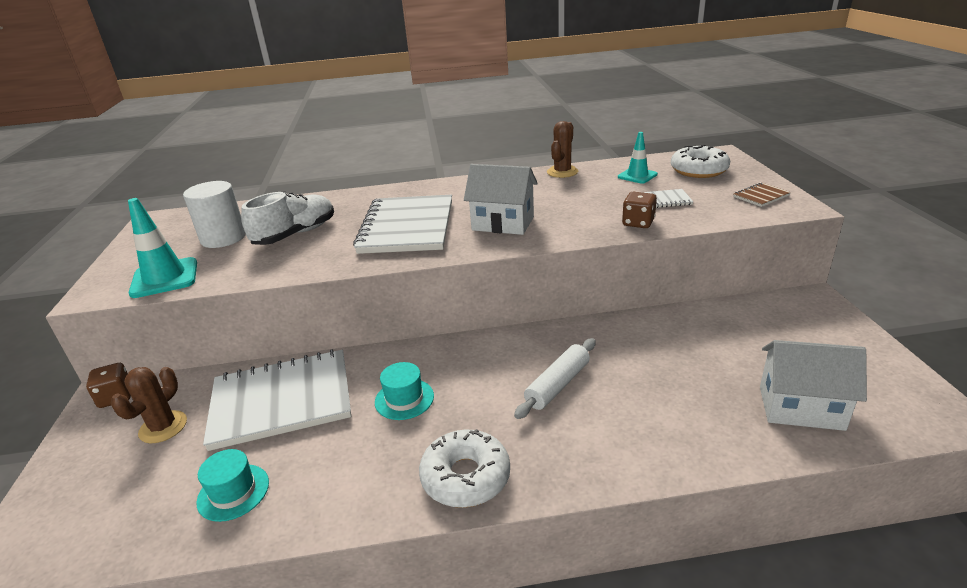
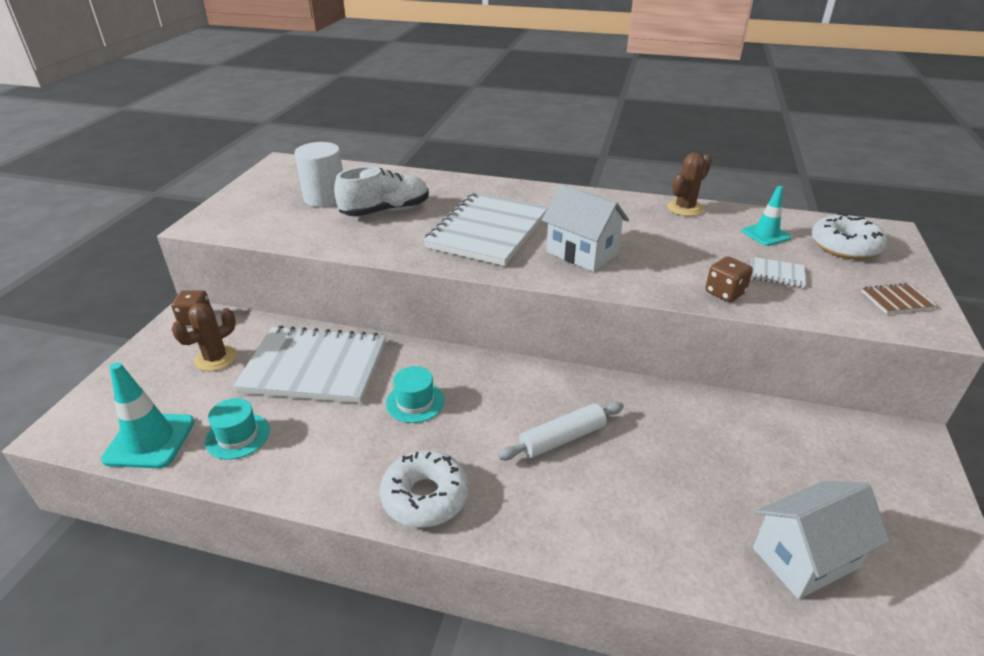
camera: 20 degrees right, 5 degrees up
(165, 278) = (258, 225): turquoise traffic cone -> turquoise traffic cone (150, 440)
(801, 408) = (805, 558): white house -> white house turned 60 degrees counterclockwise

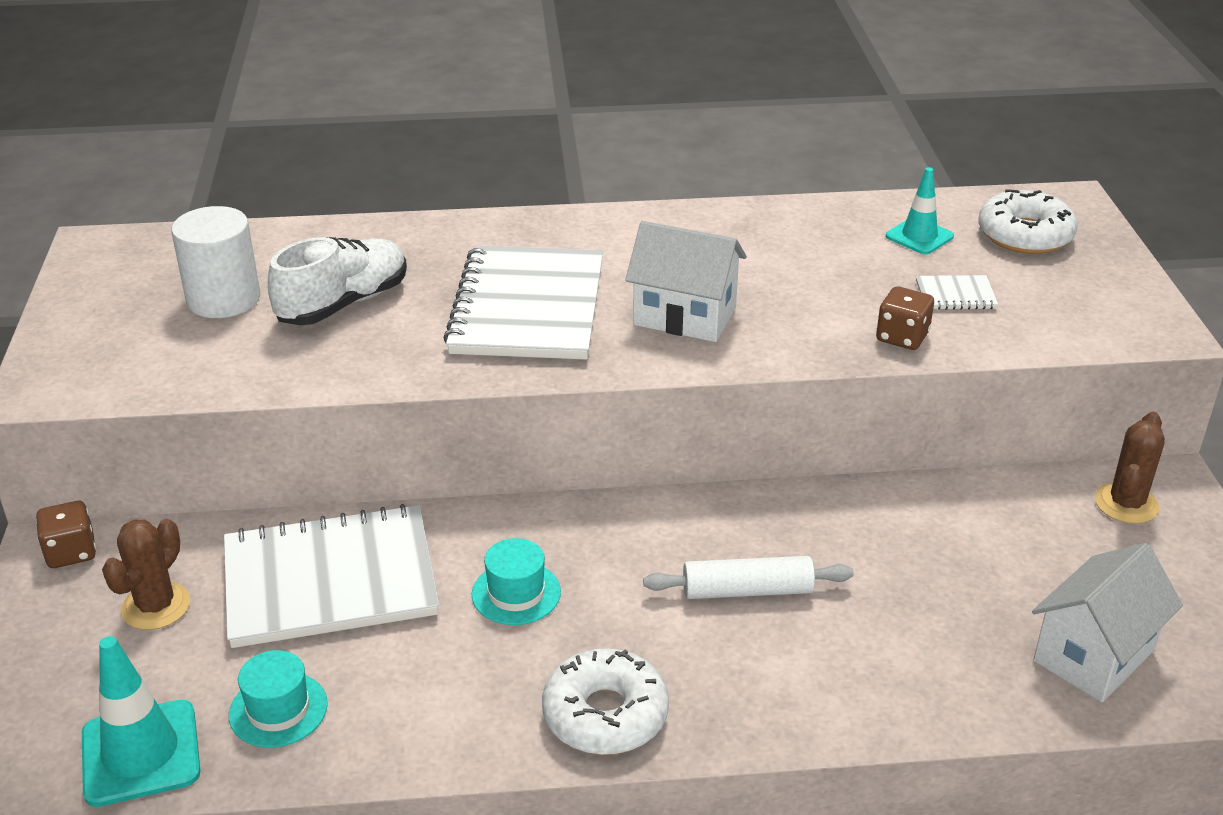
camera: 20 degrees left, 0 degrees up
(562, 438) = (747, 590): white rolling pin -> white rolling pin turned 45 degrees clockwise
(685, 208) = (793, 214): brown cactus -> brown cactus (1126, 504)
(897, 300) = (1111, 303): brown notebook -> none

